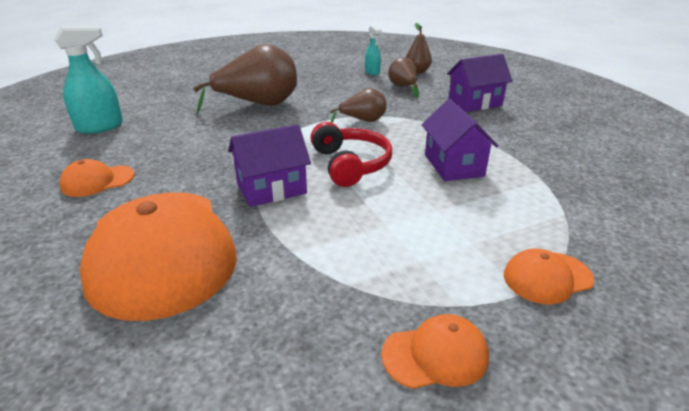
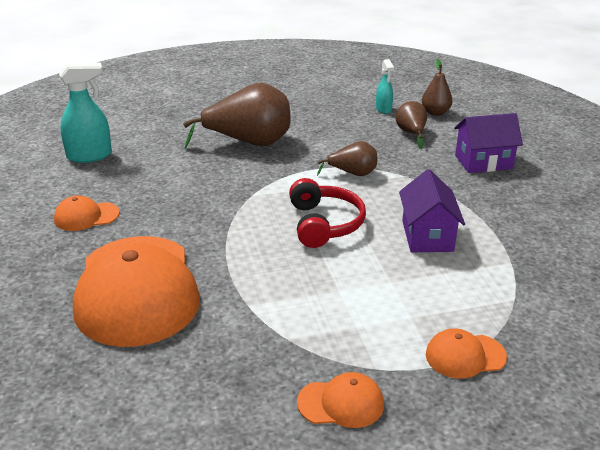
camera: 10 degrees right, 0 degrees up
(271, 189) = (242, 242): purple house -> none

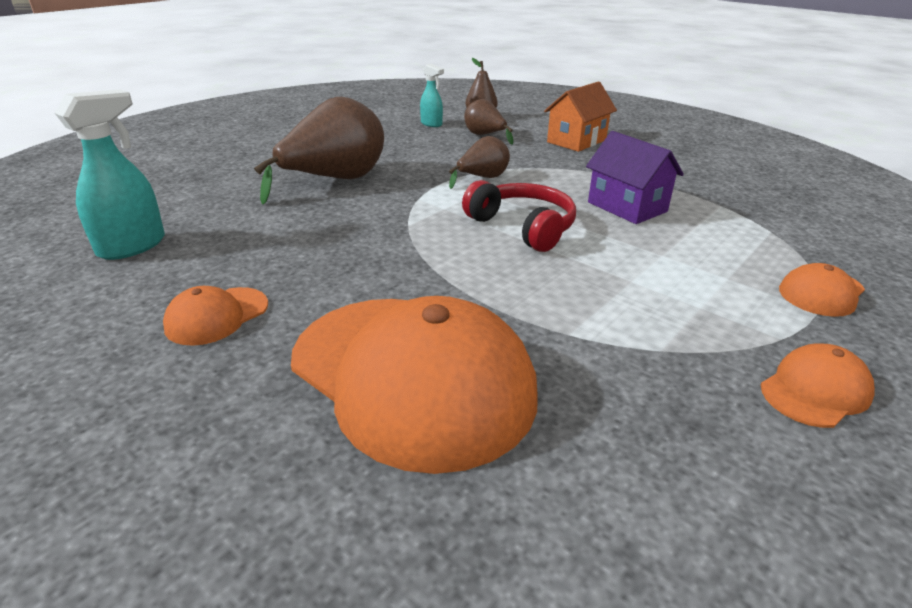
camera: 35 degrees left, 0 degrees up
(483, 162) = (576, 141): purple house -> orange house

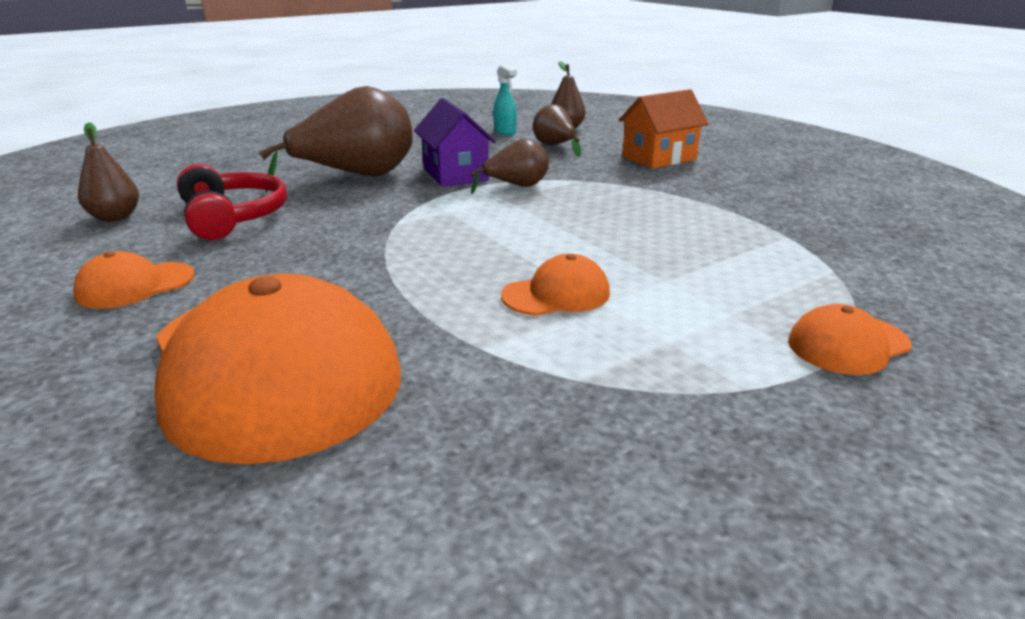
camera: 15 degrees right, 5 degrees down
(132, 246) = (115, 217): turquoise spray bottle -> brown pear
(523, 227) = (521, 237): red headphones -> red headphones (232, 217)
(627, 207) = (663, 228): purple house -> purple house (455, 174)
(815, 390) = (744, 452): orange cap -> orange cap (556, 294)

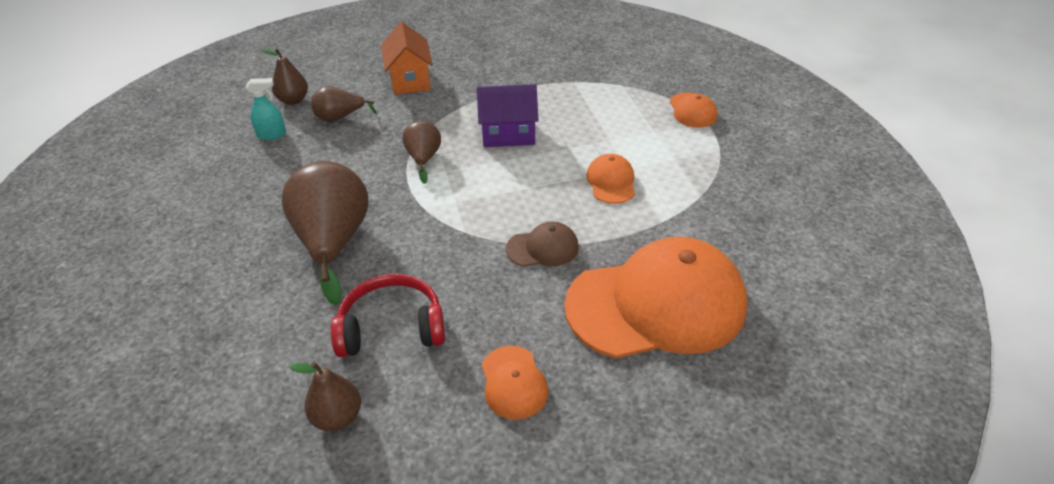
camera: 70 degrees left, 15 degrees up
(380, 268) = (543, 248): none -> brown cap
(455, 174) = (372, 184): purple house -> purple house (508, 134)

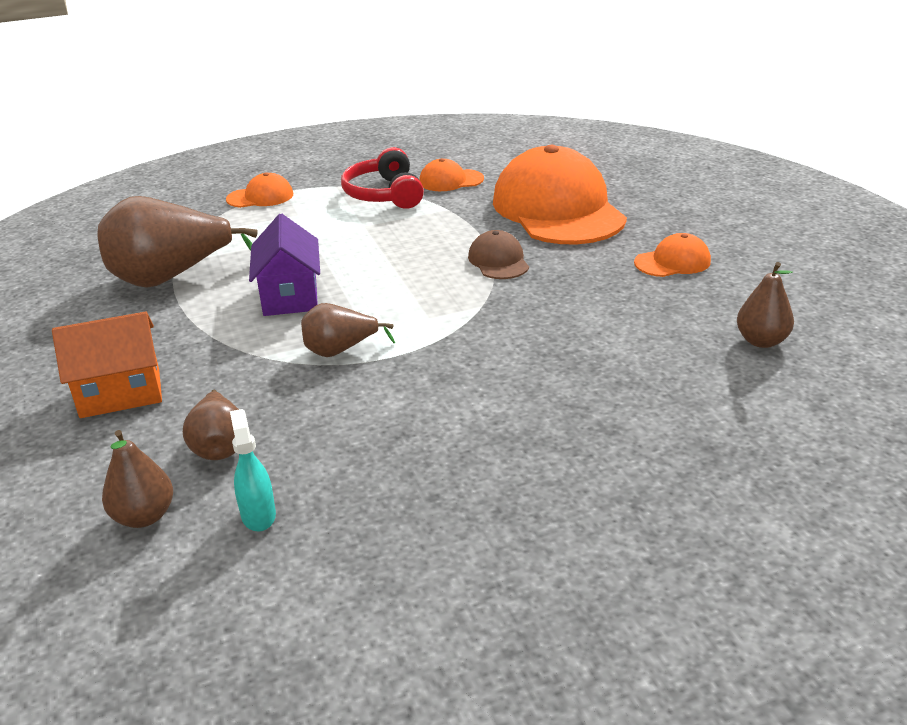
camera: 95 degrees left, 10 degrees down
(333, 242) = (519, 392): brown pear -> brown pear (171, 278)
(392, 328) = (639, 329): red headphones -> red headphones (384, 194)
(611, 182) = (387, 233): orange cap -> orange cap (451, 180)

